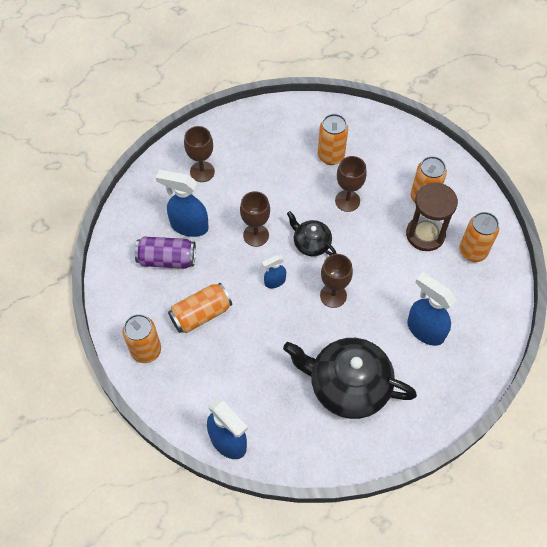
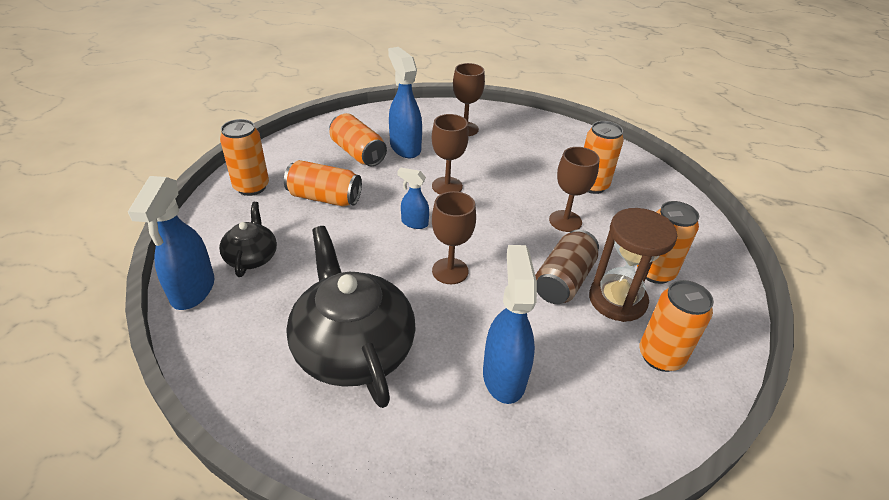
camera: 45 degrees right, 20 degrees down
(167, 259) = (358, 153): purple can -> orange can
(311, 243) = (486, 223): black teapot -> black teapot (252, 257)
(390, 246) = (563, 280): none -> brown can

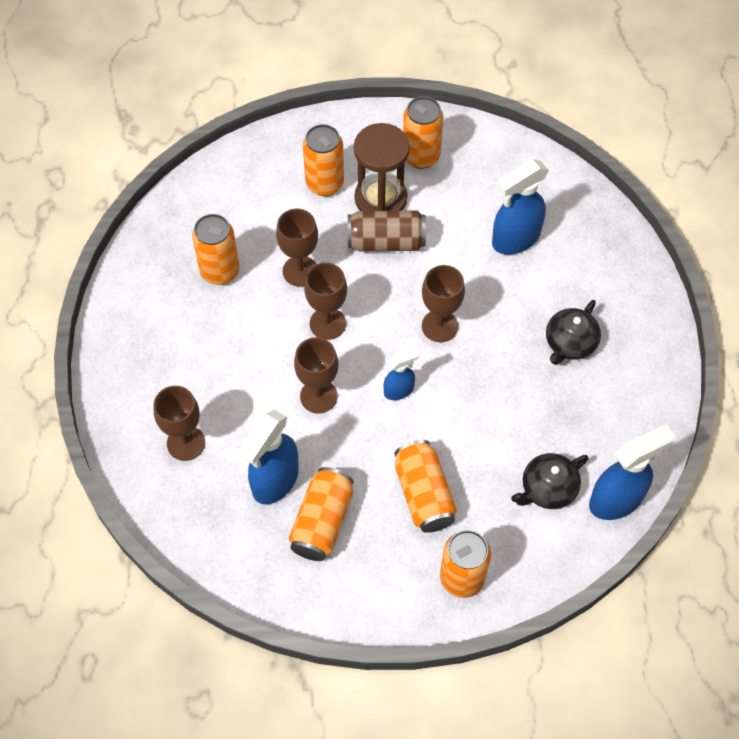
camera: 120 degrees left, 20 degrees up
(353, 348) = (570, 343): black teapot -> black teapot, size x0.51
(414, 223) = (399, 390): blue spray bottle -> blue spray bottle turned 105 degrees counterclockwise
(504, 214) = (327, 323): none -> brown goblet

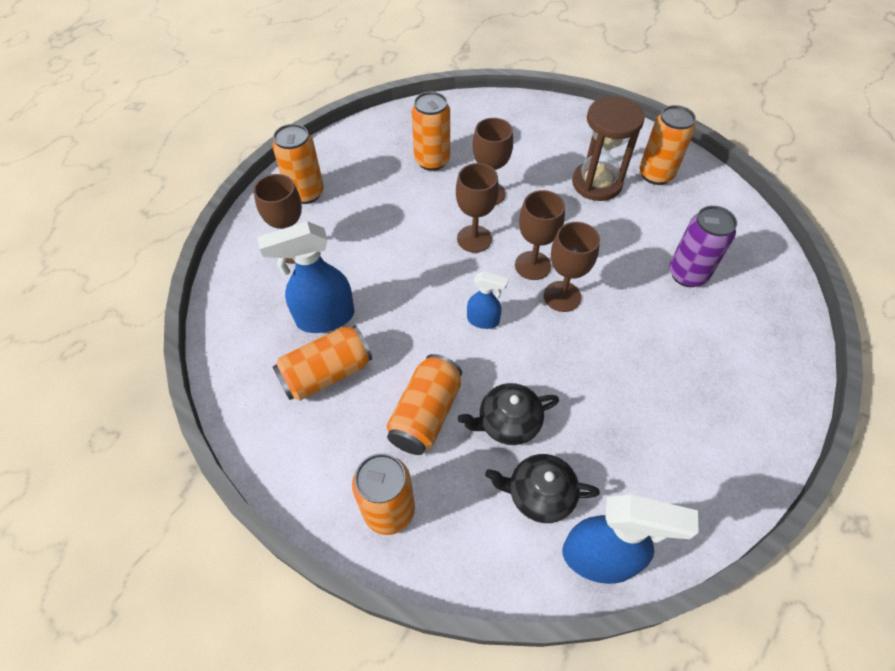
camera: 40 degrees right, 5 degrees down
(318, 396) = (417, 282): brown goblet -> brown goblet (532, 265)
(324, 183) = (562, 151): orange can -> orange can (306, 193)
(386, 241) = (574, 213): brown can -> none
(515, 239) = (687, 274): blue spray bottle -> purple can
(570, 343) = (670, 385): black teapot -> black teapot (507, 422)

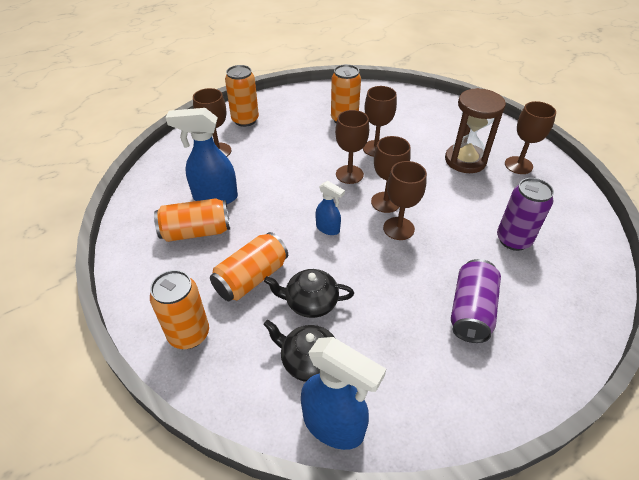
camera: 20 degrees right, 10 degrees down
(656, 174) = (518, 165): orange can -> brown goblet
(679, 375) = (471, 311): none -> purple can

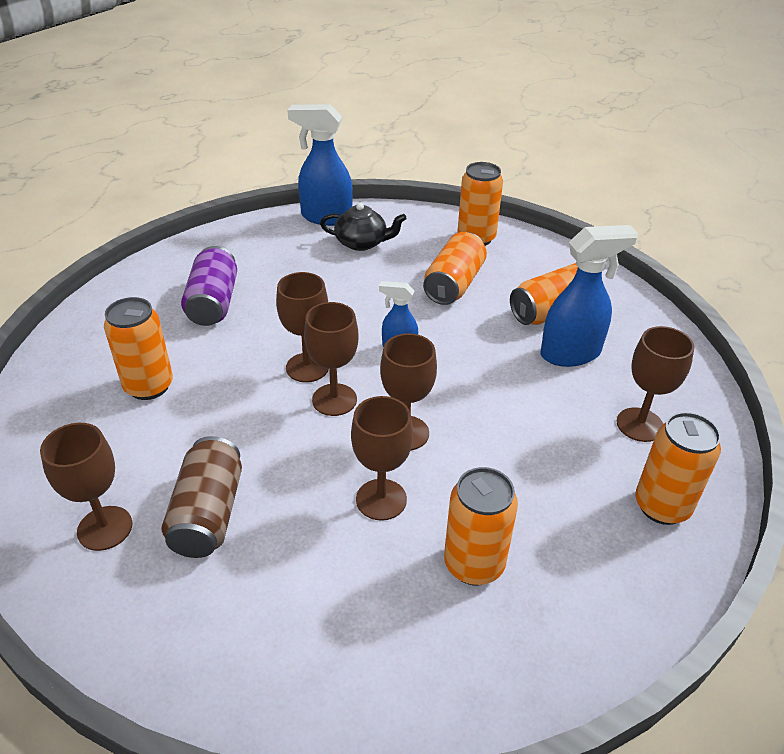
camera: 160 degrees right, 5 degrees down
(310, 302) = (381, 278): black teapot -> none
(465, 160) = (208, 513): brown hourglass -> brown can
(513, 240) = (149, 386): purple can -> orange can

